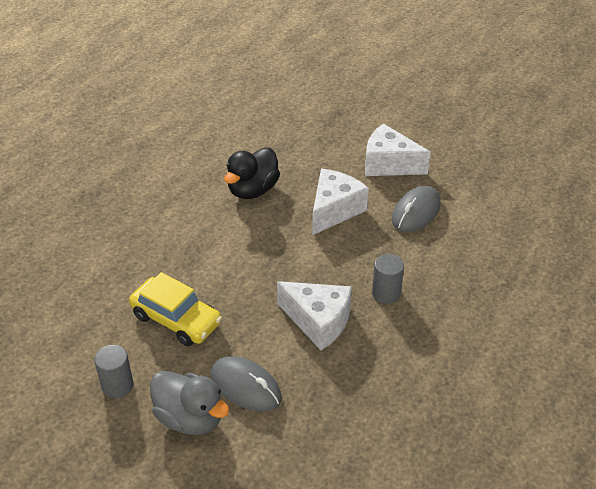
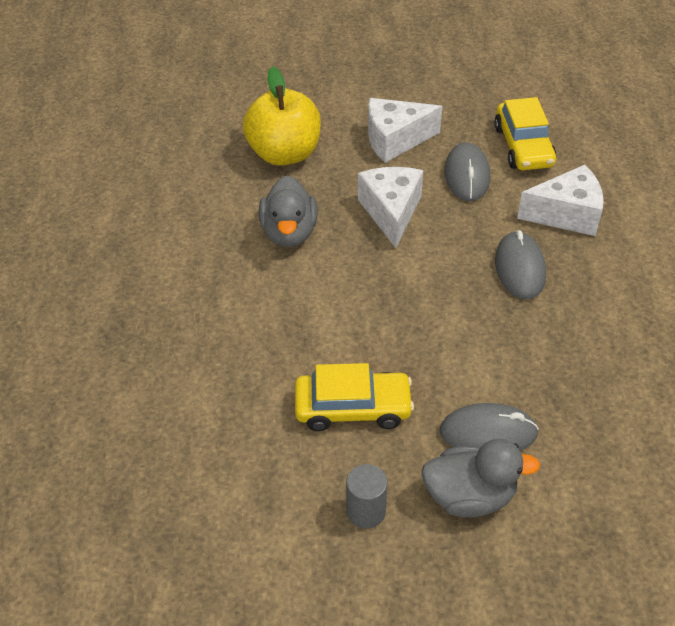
camera: 35 degrees left, 5 degrees up
(252, 190) = (289, 232): black duck -> grey duck
(303, 139) = (284, 153): none -> yellow apple
(318, 322) = (488, 330): white cheese -> white cheese (566, 214)
(386, 293) = (519, 268): grey cylinder -> grey mouse
(482, 212) = (523, 146): none -> yellow car

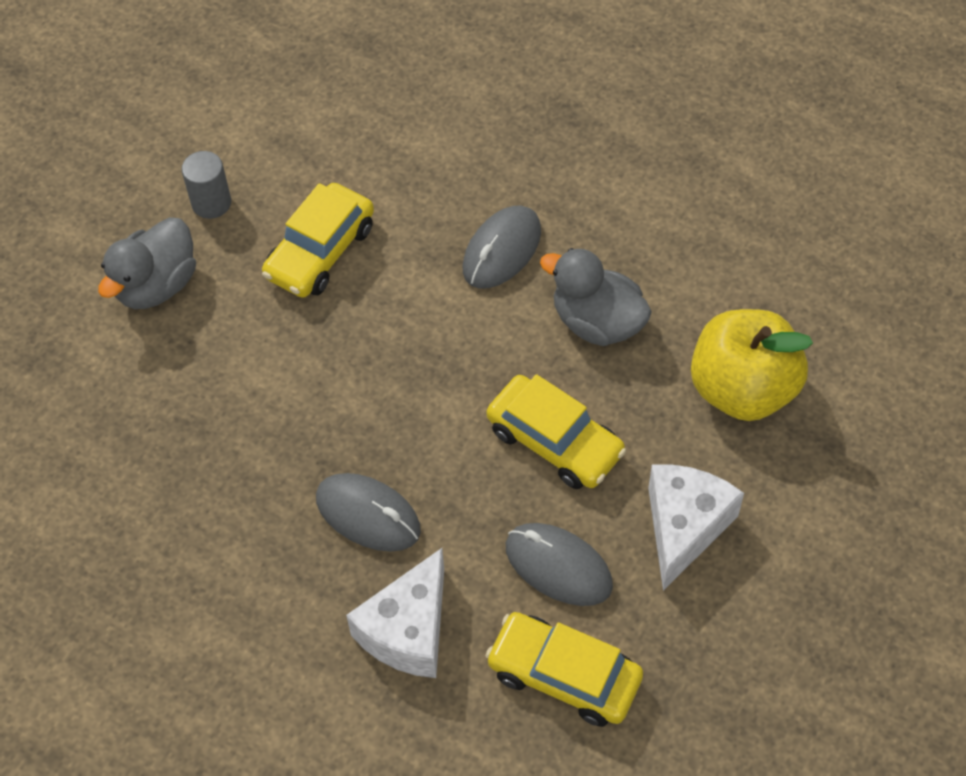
camera: 125 degrees right, 10 degrees up
(391, 212) = (555, 441): white cheese -> yellow car
(488, 432) = (202, 341): grey mouse -> grey mouse (502, 250)

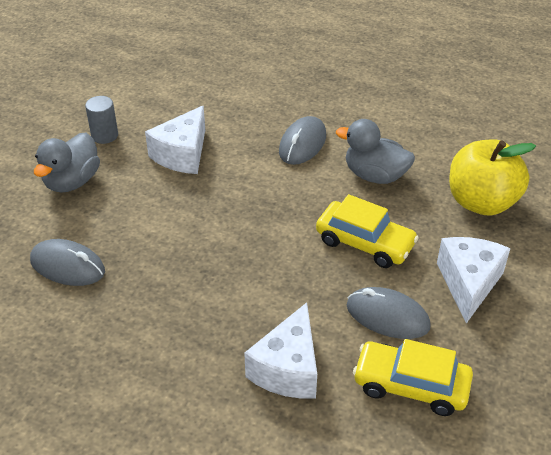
camera: 10 degrees left, 15 degrees down
(320, 251) = (182, 154): yellow car -> white cheese
(368, 514) = (243, 299): grey mouse -> grey mouse (68, 266)

